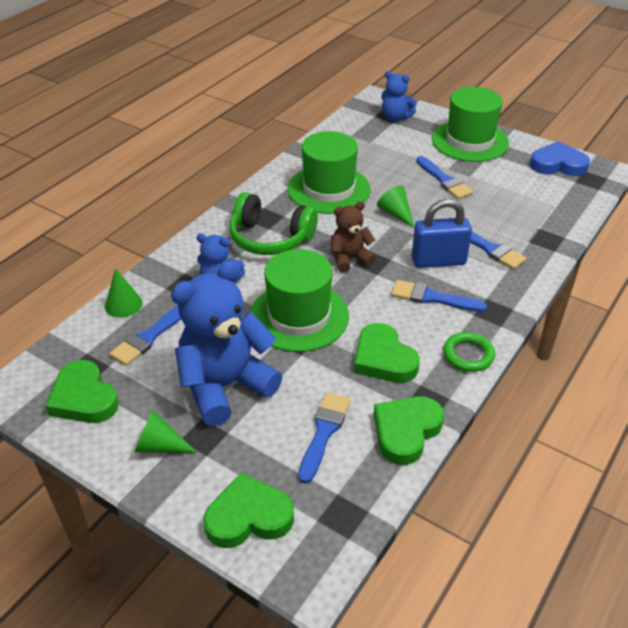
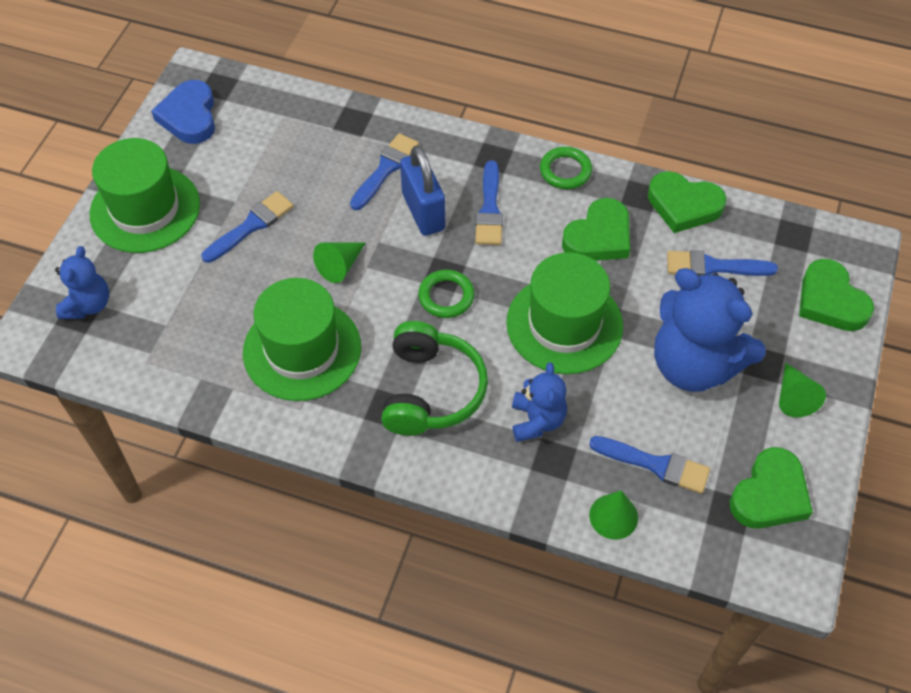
camera: 105 degrees left, 15 degrees up
(350, 259) = (446, 296): brown teddy bear -> green ring

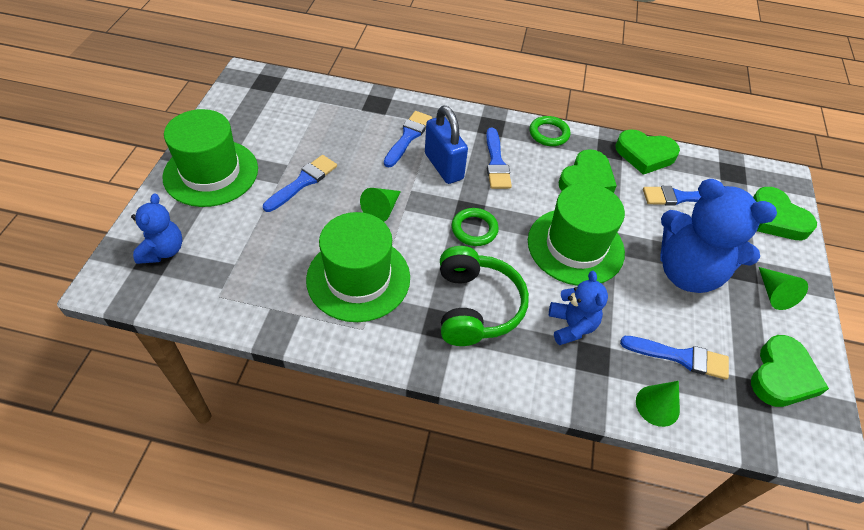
camera: 10 degrees left, 5 degrees down
(189, 116) = (244, 104): blue heart -> none

